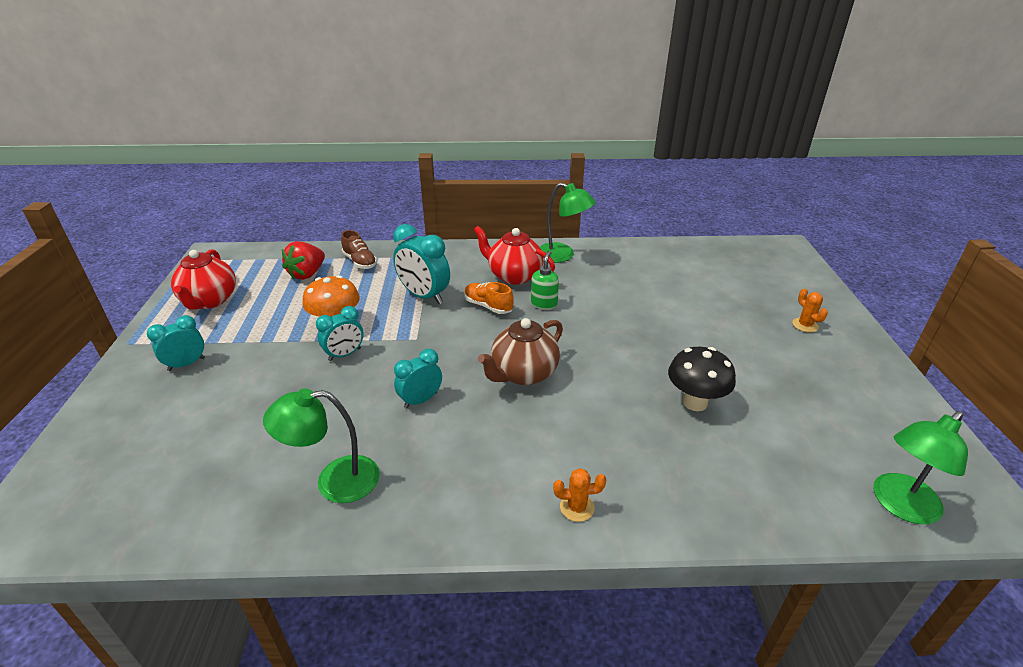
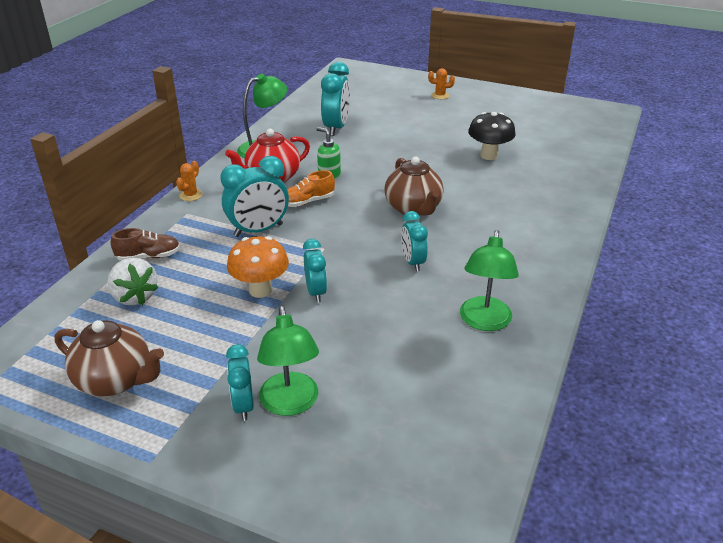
camera: 65 degrees left, 0 degrees up
(209, 301) = (116, 380): red teapot -> brown teapot
(307, 274) = (134, 296): red strawberry -> white strawberry
(577, 507) = (559, 223): orange cactus -> orange cactus (191, 195)
(642, 280) = (336, 128): none -> turquoise clock
(899, 506) = (599, 131): green lamp -> green lamp (290, 404)

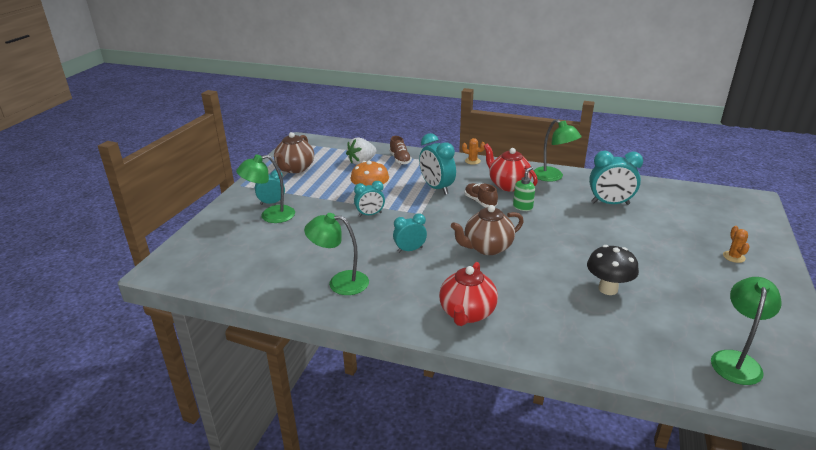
camera: 85 degrees right, 5 degrees down
(308, 202) = (480, 202): orange shoe -> brown shoe
(535, 233) = (467, 313): none -> red teapot
(574, 125) = (736, 360): none -> green lamp

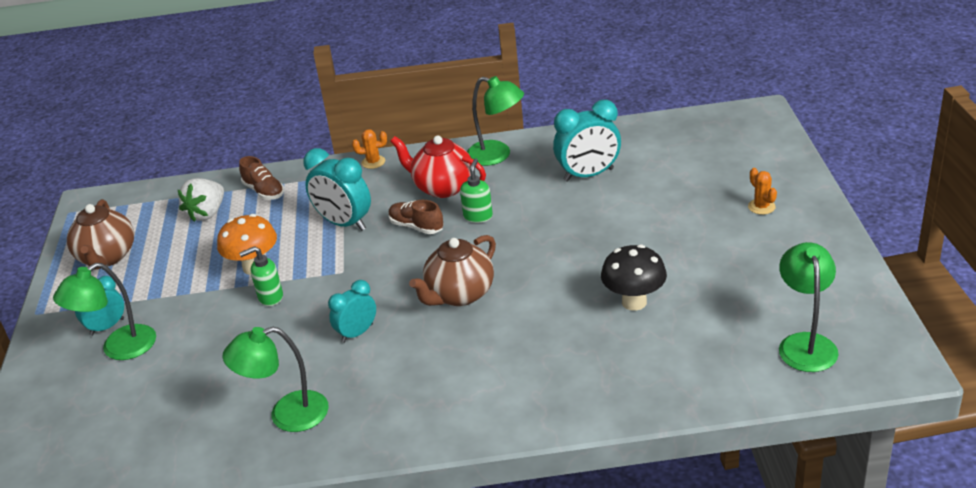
camera: 20 degrees left, 5 degrees up
(370, 214) = (270, 297): turquoise clock -> green soap dispenser
(467, 313) = (478, 397): red teapot -> none

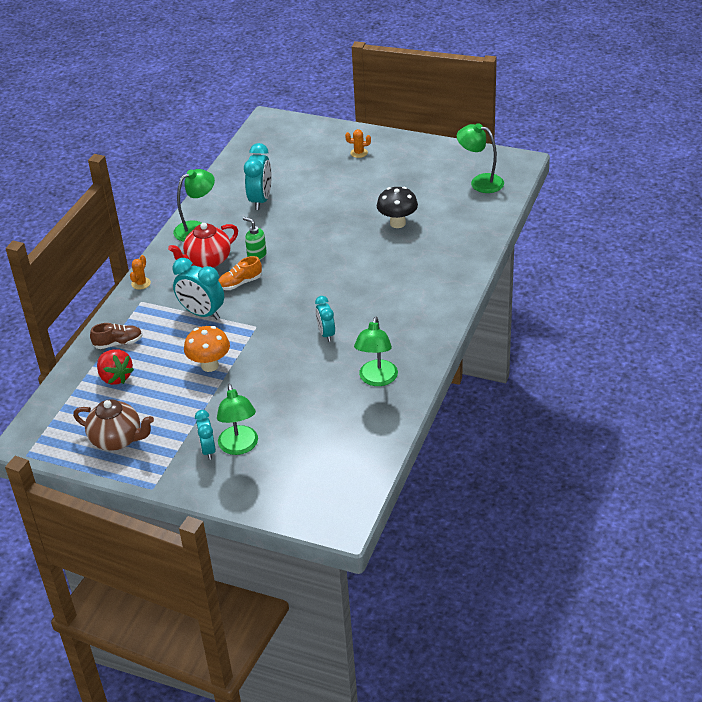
camera: 65 degrees left, 5 degrees up
(207, 213) = (115, 377): white strawberry -> red strawberry
(270, 297) = (252, 364): green soap dispenser -> none
(344, 223) = (202, 313): turquoise clock -> turquoise clock turned 60 degrees clockwise
(416, 226) = (240, 283): brown shoe -> orange shoe
(459, 294) = (328, 284): brown teapot -> none

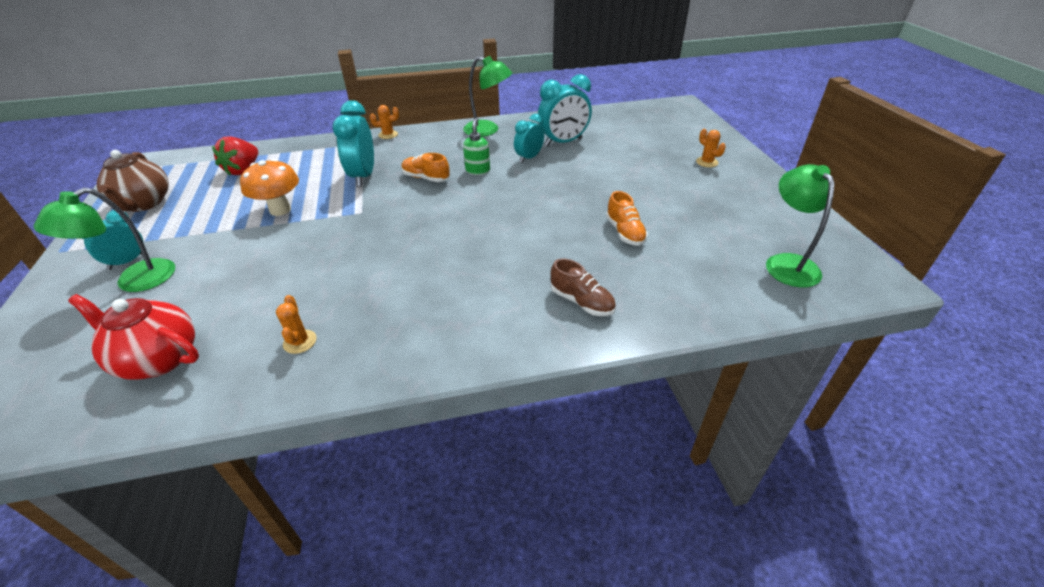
camera: 55 degrees right, 0 degrees up
(118, 343) = (295, 154): brown shoe -> brown shoe (581, 302)
(207, 261) = (446, 151): red teapot -> red teapot (158, 359)
(326, 334) = (374, 262): turquoise clock -> turquoise clock (529, 158)
(377, 379) = (300, 342): green lamp -> orange cactus
(397, 223) = (625, 232): black mushroom -> orange shoe

